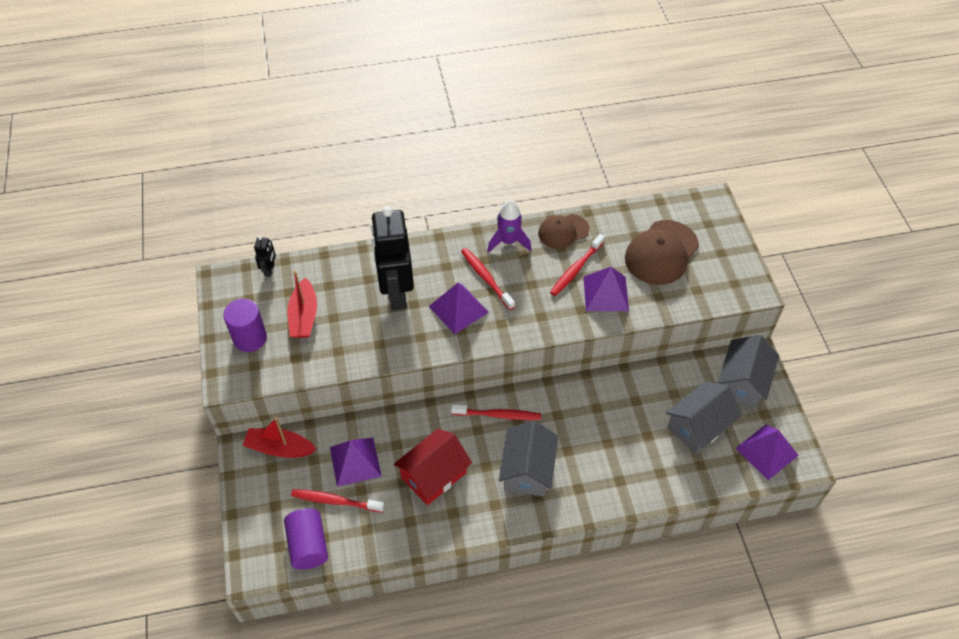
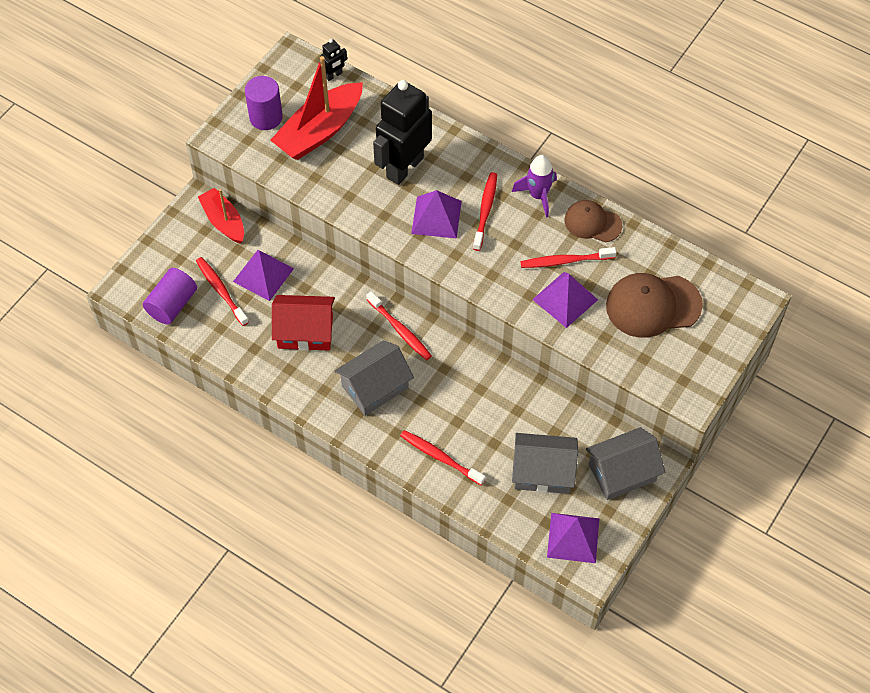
camera: 45 degrees right, 5 degrees up
(304, 316) = (319, 131): red boat -> red boat, size x1.57
(626, 477) = (440, 457): none -> red toothbrush

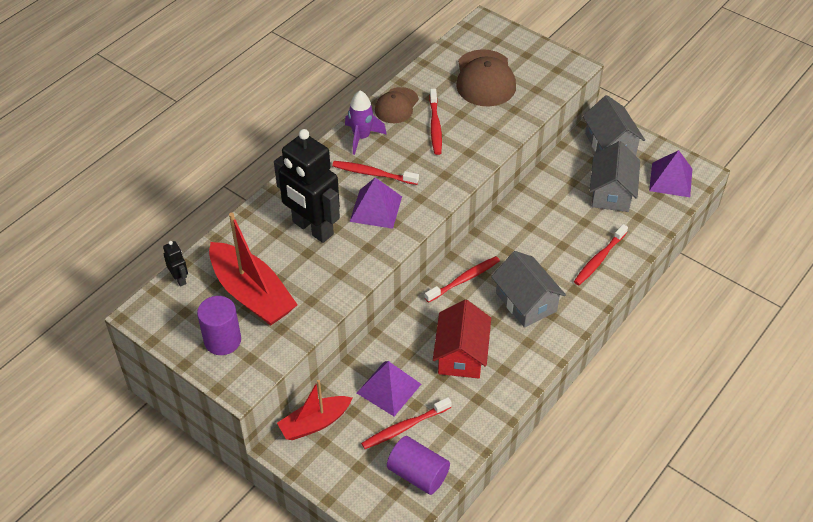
camera: 85 degrees left, 10 degrees down
(565, 299) = (475, 130): purple pyramid -> none

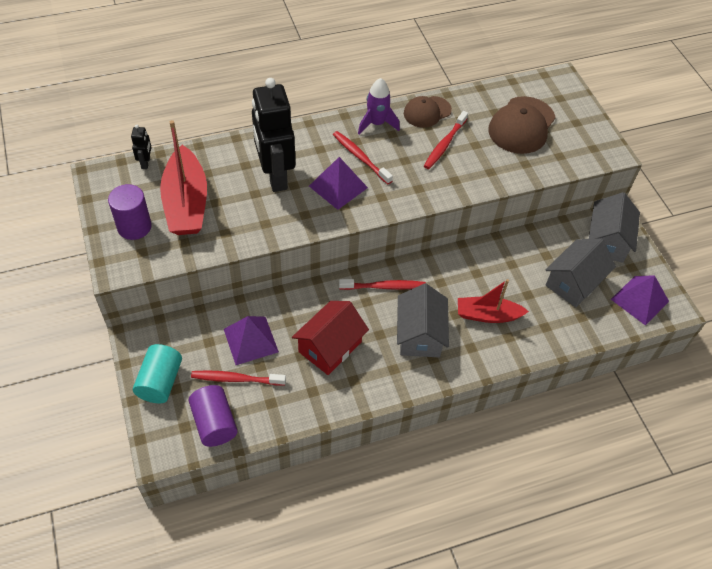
camera: 30 degrees right, 5 degrees up
(315, 423) = (173, 334): red boat -> red boat (487, 315)
(340, 469) = (160, 382): none -> turquoise cylinder
(599, 259) = (515, 334): red toothbrush -> none

